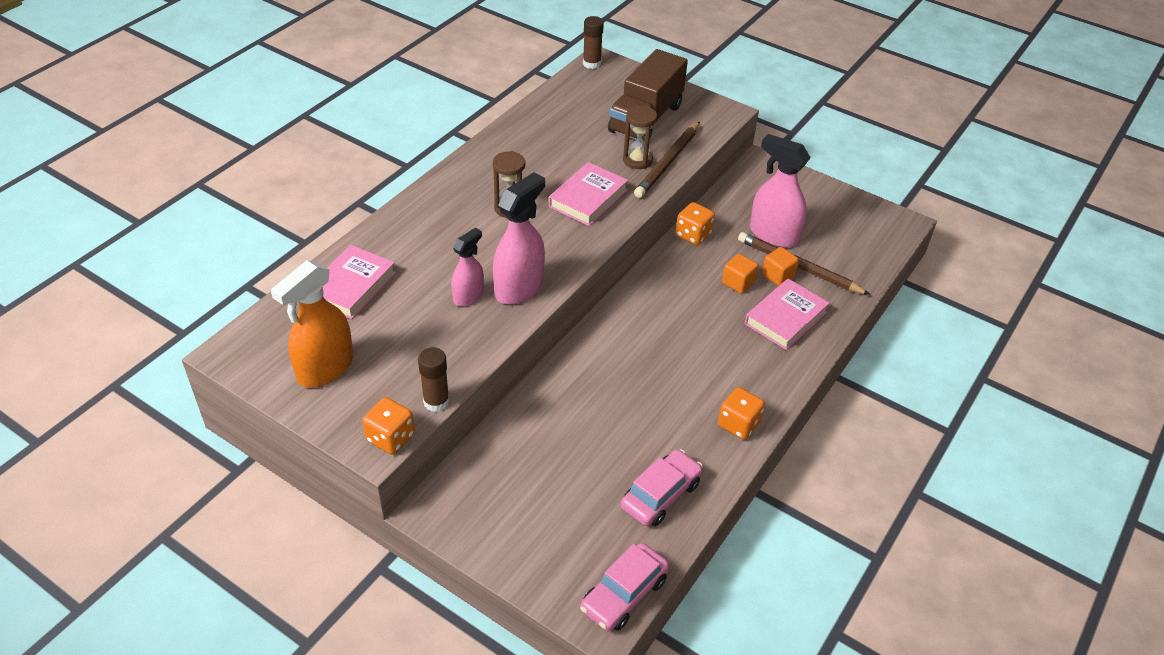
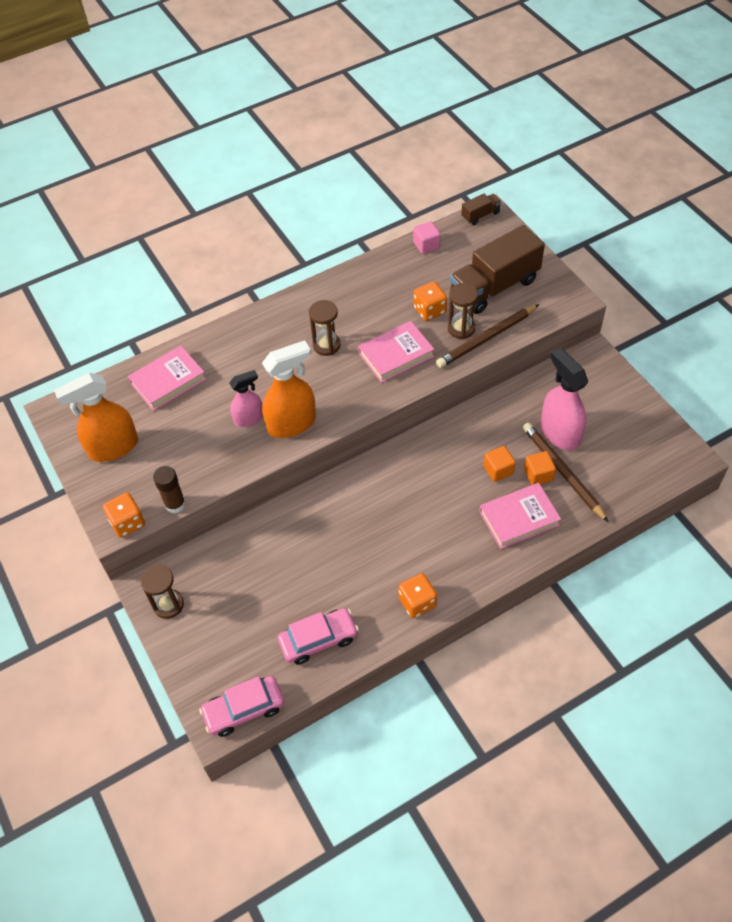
camera: 30 degrees right, 10 degrees up
(470, 520) = (168, 605): none -> brown hourglass
(519, 287) = (292, 423): pink spray bottle -> orange spray bottle
(555, 99) = (426, 245): none -> pink cube
(591, 63) = (480, 215): brown glue stick -> brown truck
(693, 235) = (487, 410): orange dice -> orange dice (429, 310)

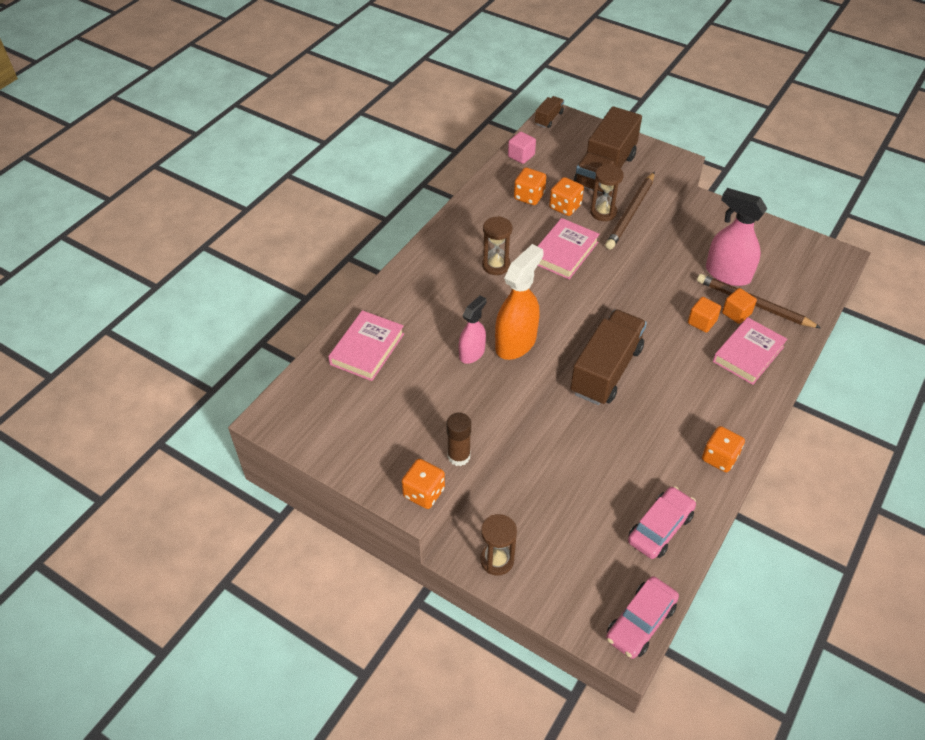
camera: 30 degrees left, 5 degrees down
(113, 447) = (356, 429): orange spray bottle -> none
(375, 480) = (606, 370): none -> brown truck
(404, 289) = (529, 196): none -> orange dice

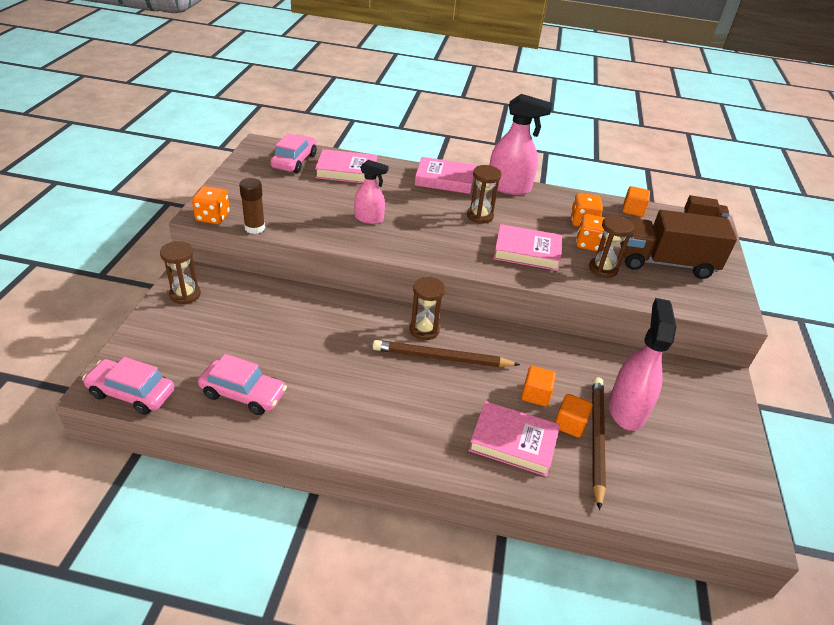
camera: 65 degrees right, 10 degrees down
(324, 393) = (294, 161): none -> pink car
(418, 270) = (444, 180): none -> pink book
(451, 226) = (509, 187): none -> pink spray bottle
(516, 342) = (394, 239): orange spray bottle -> none
(521, 156) = (633, 210): pink cube -> orange cube
(606, 370) = (424, 330): brown truck -> brown hourglass
(630, 213) = (619, 287): brown pencil -> brown pencil (442, 358)
(719, 458) = (349, 431): orange dice -> none

